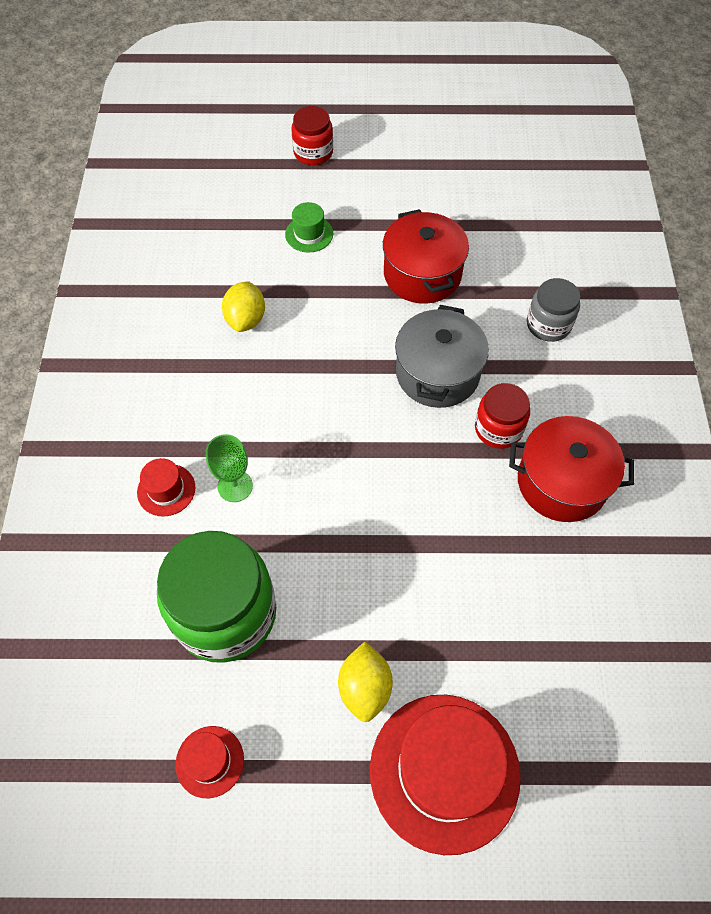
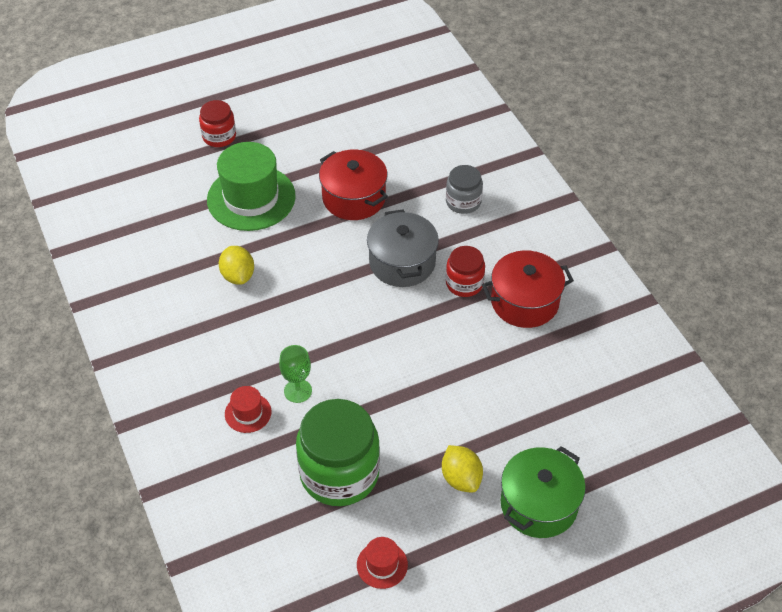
camera: 25 degrees left, 10 degrees down
(309, 234) = (251, 198): green hat -> green hat, size x2.19
(444, 771) = (539, 504): red hat -> green pot

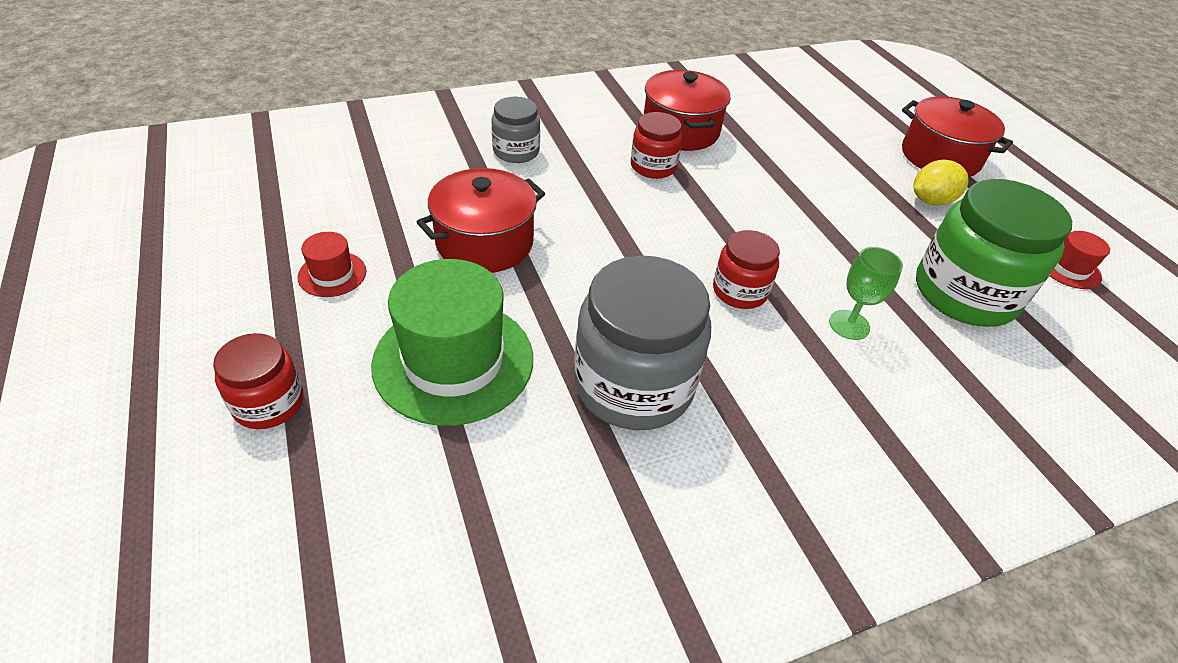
camera: 90 degrees left, 5 degrees down
(238, 276) = (633, 385): yellow lemon -> grey jar
(248, 413) = (902, 381): red hat -> red hat (332, 274)
(324, 331) = (739, 291): none -> red jar
(402, 262) = (616, 210): grey pot -> none
(539, 504) = (940, 157): green pot -> red pot

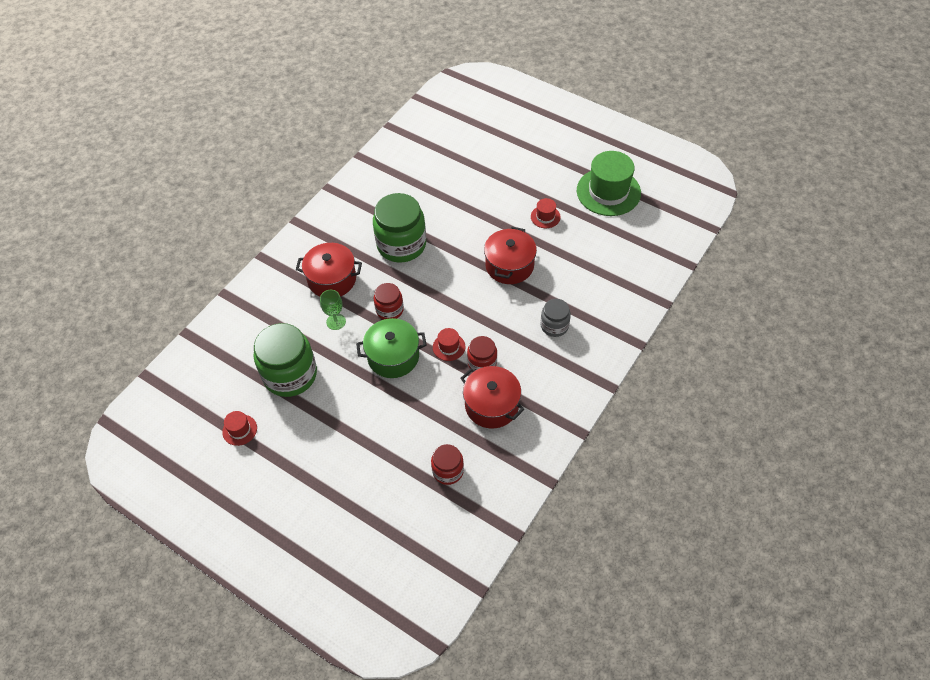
camera: 150 degrees right, 10 degrees up
(268, 403) = (505, 171): red jar -> red jar (448, 471)
(453, 361) = (467, 215): green hat -> green hat (608, 192)
(633, 385) = (401, 244): grey jar -> green jar
(683, 202) = (449, 347): none -> red hat
(776, 232) = (393, 357): none -> green pot
(931, 201) = (324, 440): yellow lemon -> none
(940, 157) = (331, 493): red pot -> red pot (332, 279)

